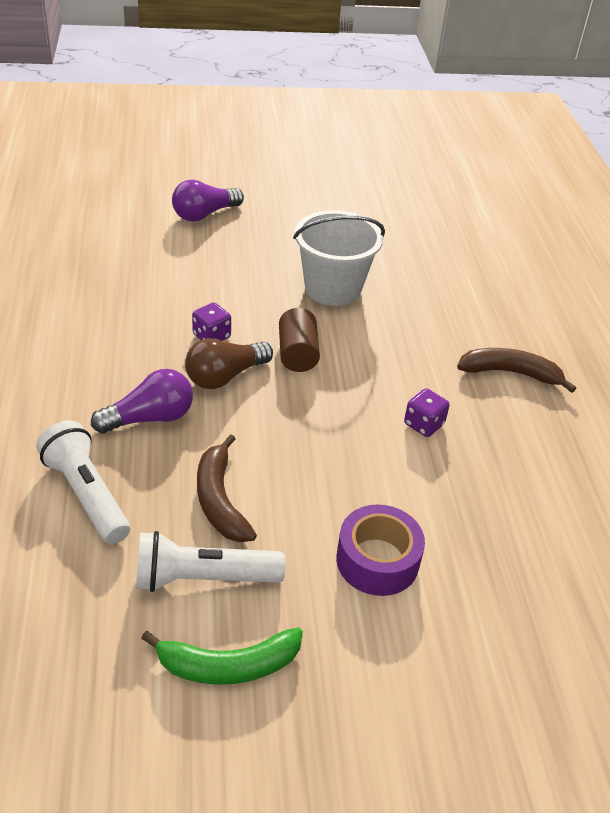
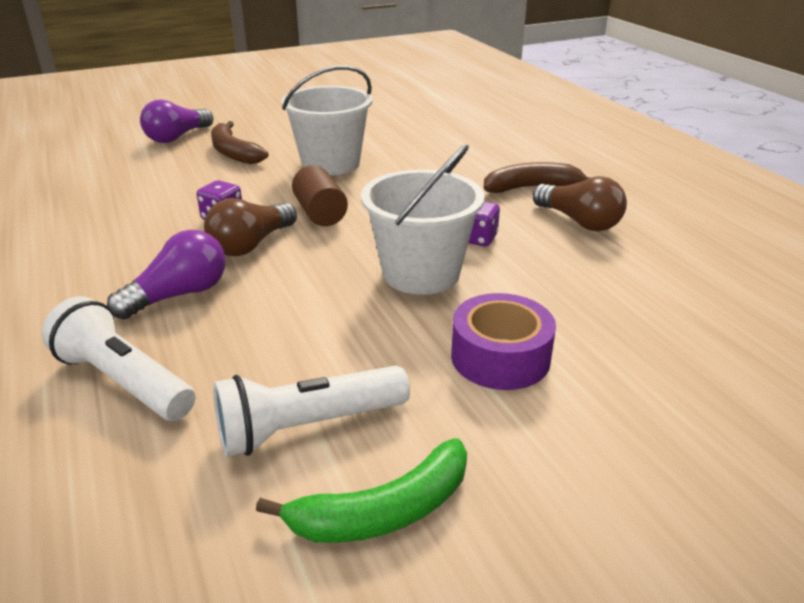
camera: 15 degrees left, 10 degrees down
(220, 500) = (293, 347): brown banana -> brown banana (233, 152)
(354, 451) = (421, 273): none -> white bucket
(531, 430) = (579, 221): none -> brown light bulb

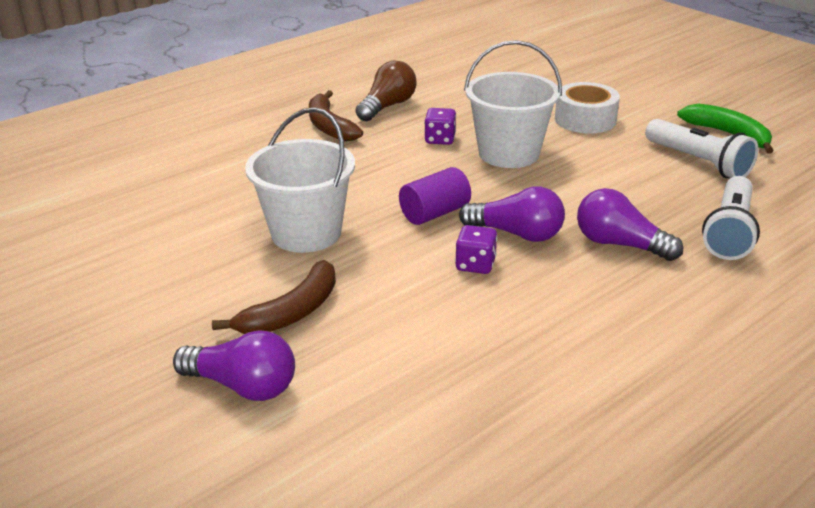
camera: 105 degrees left, 0 degrees up
(251, 244) = (516, 234): brown light bulb -> purple light bulb
(320, 213) = (434, 213): brown cylinder -> purple cylinder
(500, 357) = (585, 119): purple tape -> white tape

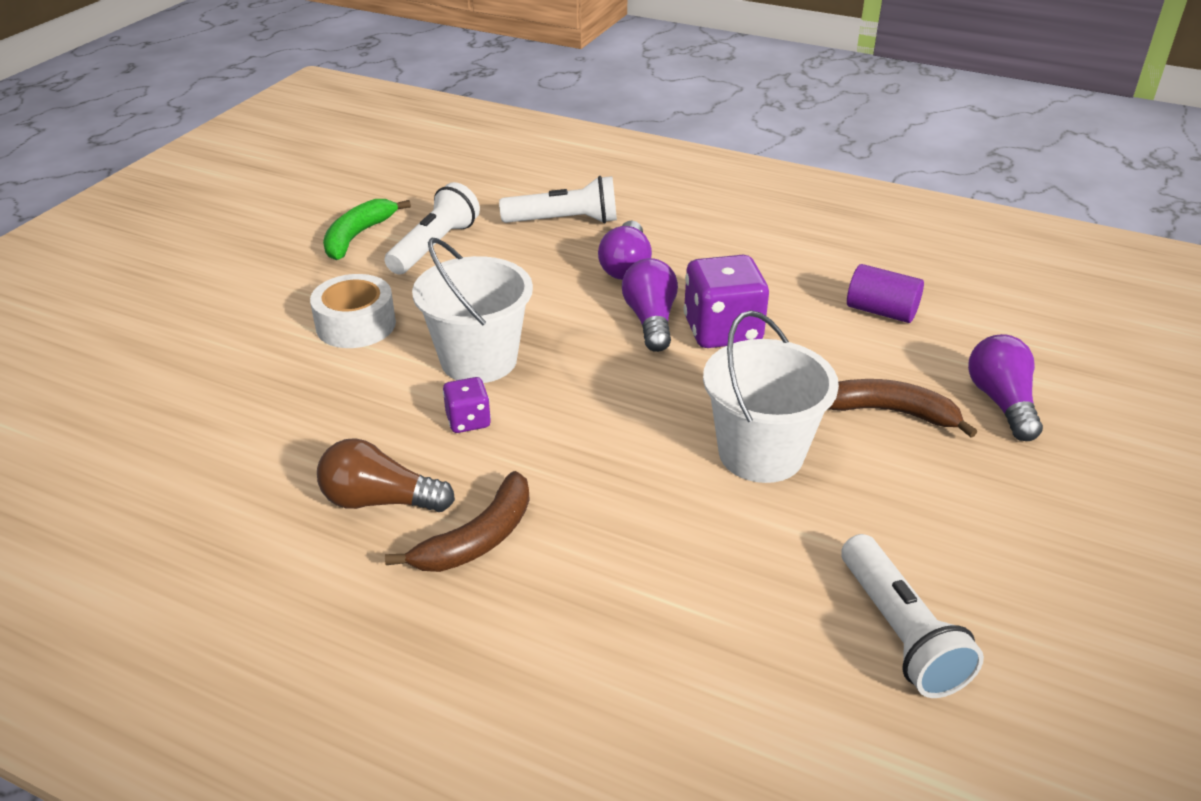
camera: 115 degrees left, 5 degrees up
(110, 229) = (899, 633): none -> white flashlight
(434, 213) = (650, 377): purple cylinder -> purple cylinder (881, 311)
(475, 265) = (722, 331): purple dice -> purple dice, size x1.91

